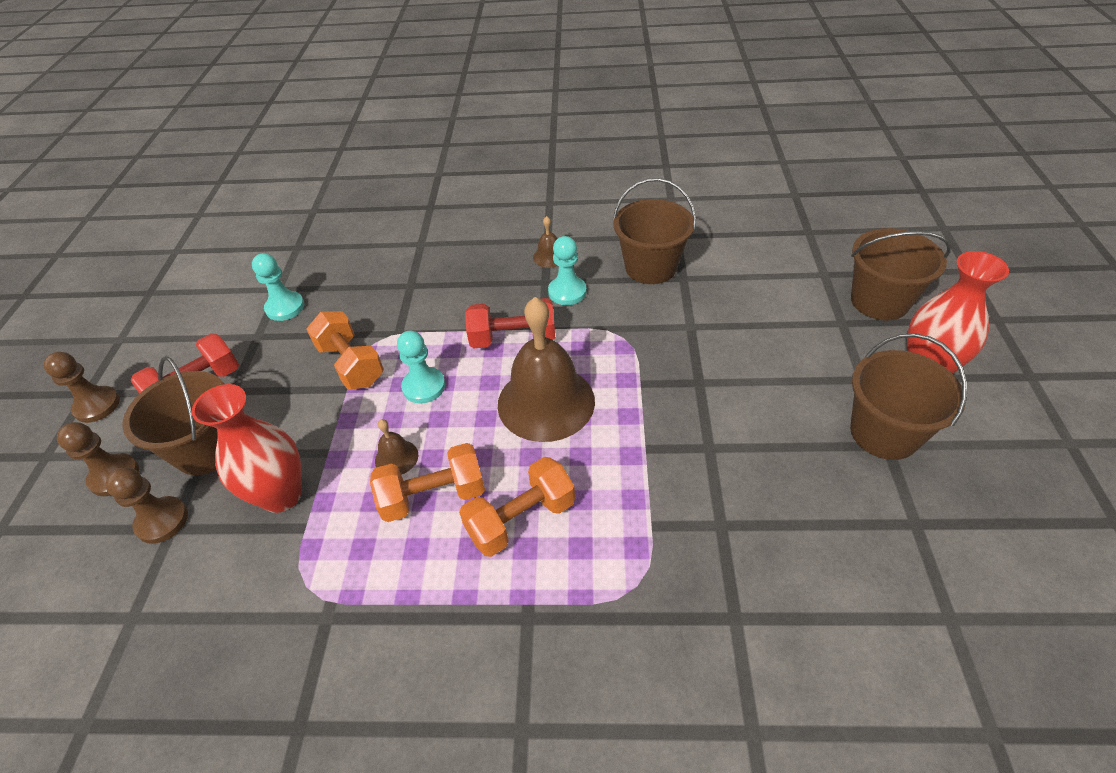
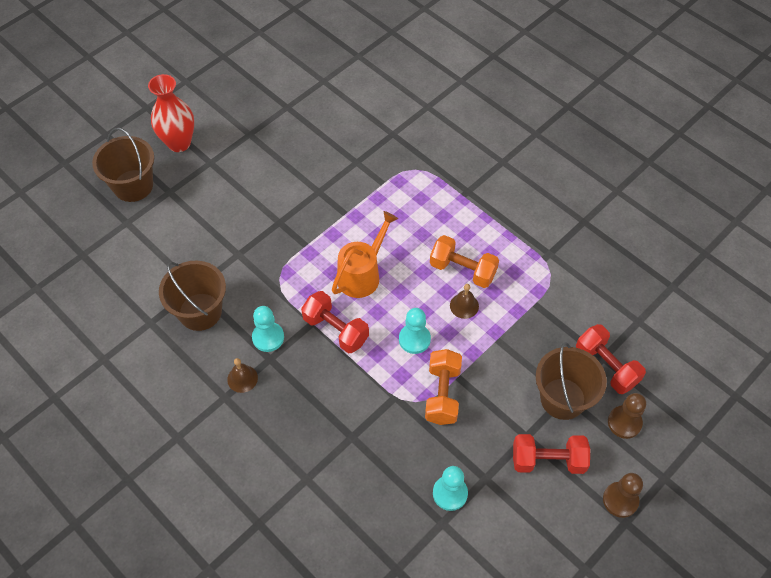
camera: 140 degrees left, 10 degrees up
(162, 521) = (606, 366): brown pawn -> red dumbbell
(282, 495) = (536, 331): red vase -> none
(521, 519) = (433, 228): orange dumbbell -> none
(546, 402) = (362, 274): brown bell -> orange watering can
(884, 433) = (242, 138): brown bucket -> none

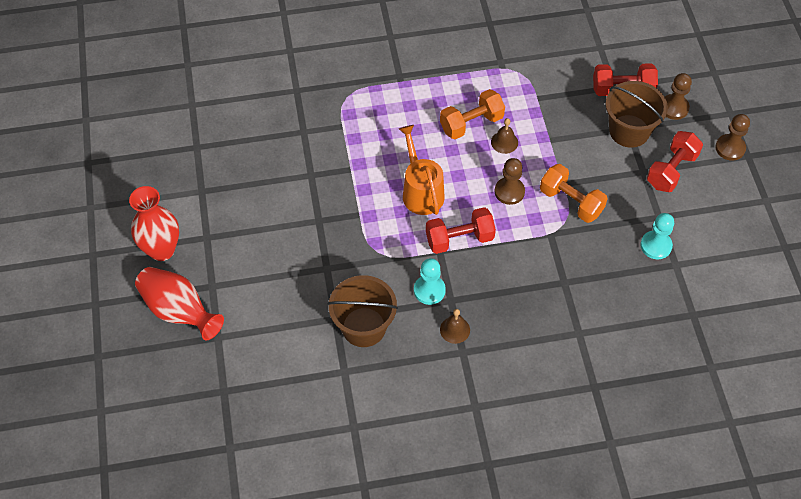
camera: 55 degrees left, 0 degrees up
(133, 186) = (179, 311): brown bucket -> red vase
(414, 339) = (509, 192): turquoise pawn -> brown pawn

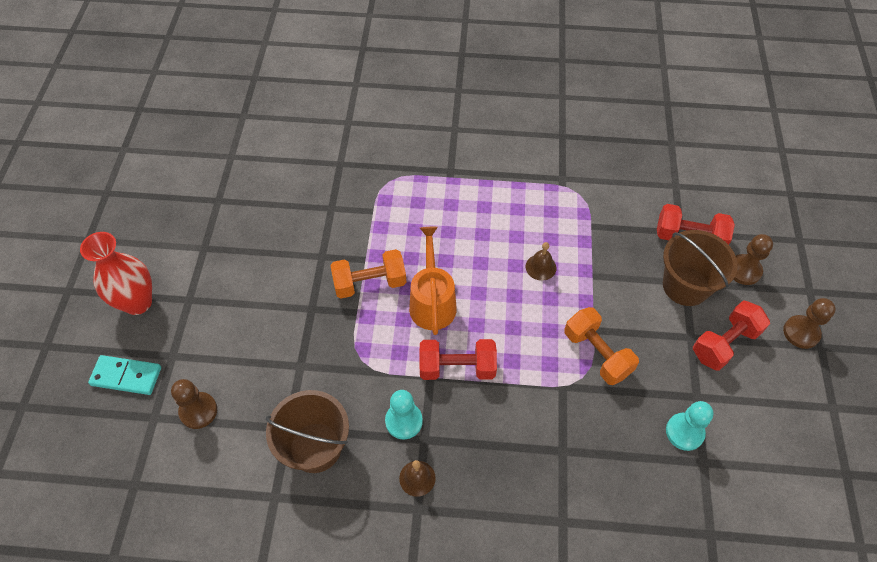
camera: 15 degrees right, 0 degrees up
(179, 311) = (126, 376): red vase -> turquoise domino
(471, 124) = (510, 238): orange dumbbell -> orange dumbbell (370, 283)
(509, 192) = (530, 325): brown pawn -> brown pawn (198, 411)

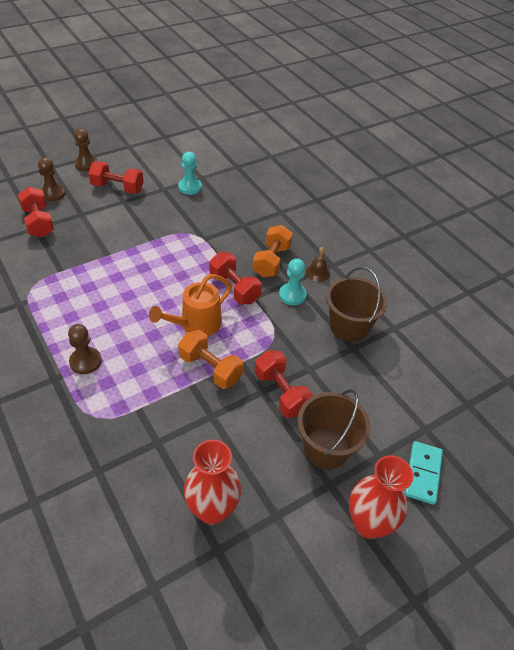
camera: 130 degrees left, 10 degrees down
(126, 376) = (423, 473): turquoise domino -> turquoise domino turned 45 degrees clockwise
(198, 411) = (394, 405): brown pawn -> brown pawn (85, 361)
(246, 213) = (212, 509): none -> red vase
(297, 322) = (281, 393): none -> red dumbbell
(540, 267) = (120, 282): brown bell -> none
(597, 354) = (169, 233): orange dumbbell -> orange dumbbell (271, 261)
(685, 286) = (84, 213): brown bucket -> brown bucket (326, 448)

